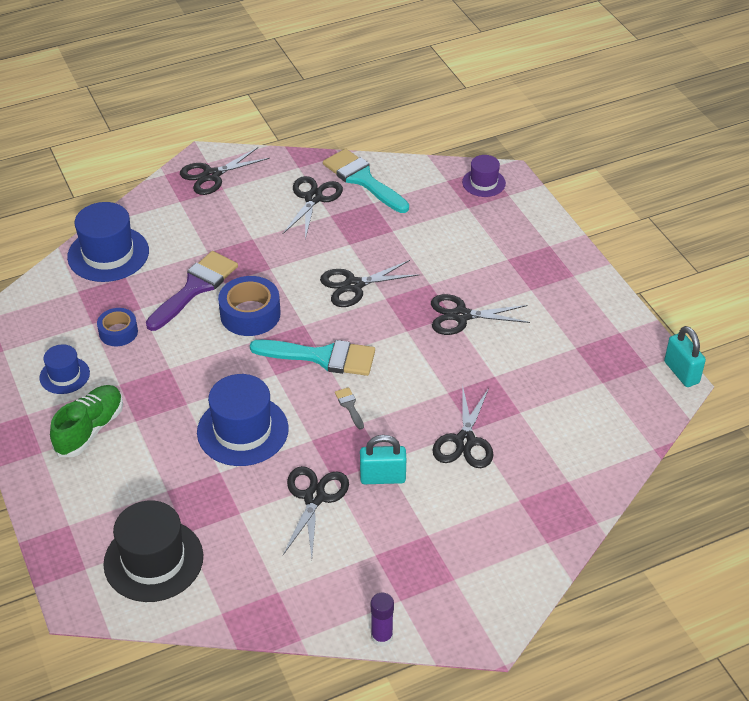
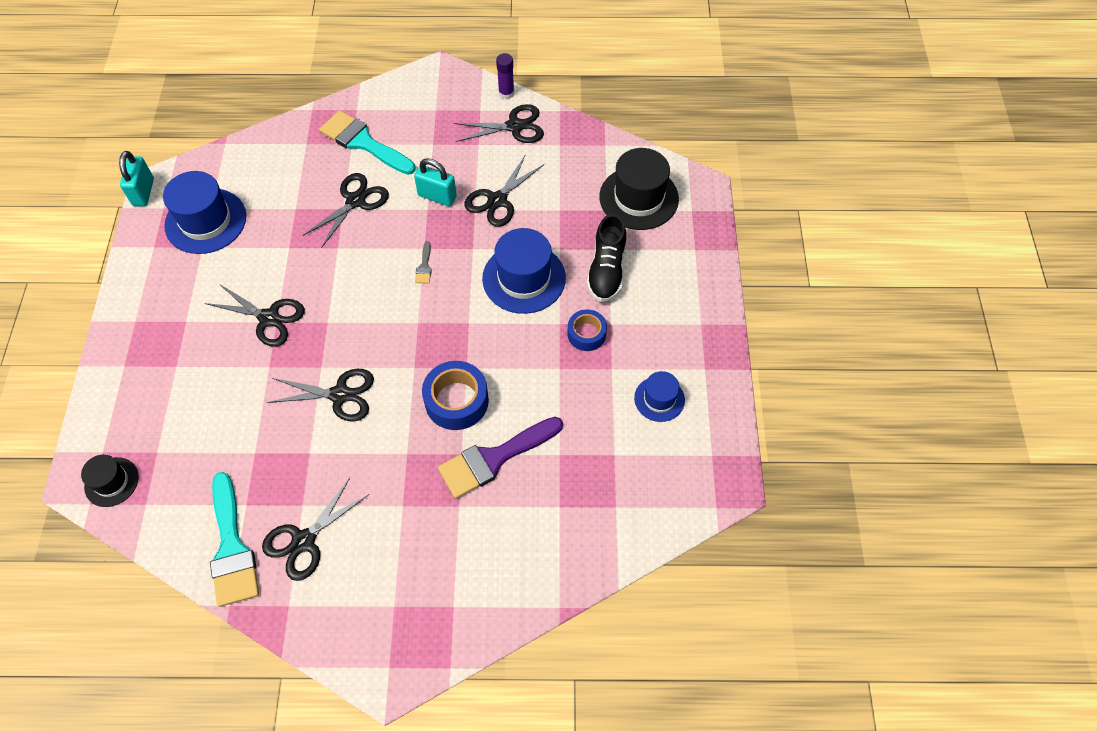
camera: 155 degrees left, 15 degrees up
(90, 429) = (653, 330): green shoe -> none
(108, 254) = (566, 550): blue hat -> blue hat (205, 221)
(118, 332) = (592, 431): blue tape -> blue tape (586, 334)
(159, 468) = (606, 270): none -> black shoe
(212, 175) = (395, 638): black scissors -> black scissors (514, 126)
(322, 357) = (418, 324): turquoise brush -> turquoise brush (363, 142)
(483, 183) = (111, 482): purple hat -> black hat

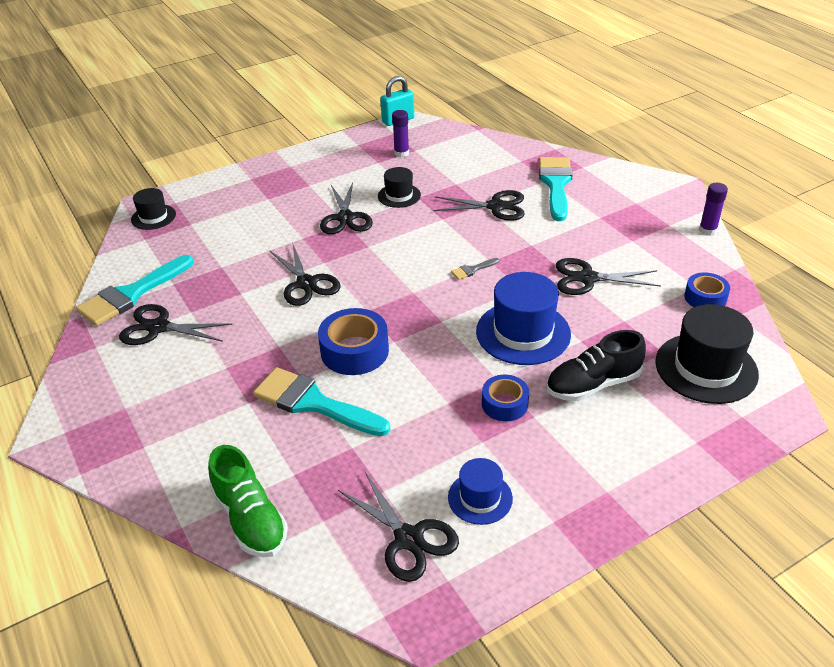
camera: 60 degrees right, 20 degrees down
(205, 221) = (401, 153): blue hat -> purple glue stick
(273, 260) = (399, 195): none -> black hat
(437, 196) = (550, 244): turquoise padlock -> none
(494, 458) = (313, 403): purple brush -> turquoise brush
(514, 126) = (679, 251): black scissors -> black scissors (408, 538)
(574, 148) = (705, 298): none -> blue tape
(583, 555) = (250, 519): none -> green shoe

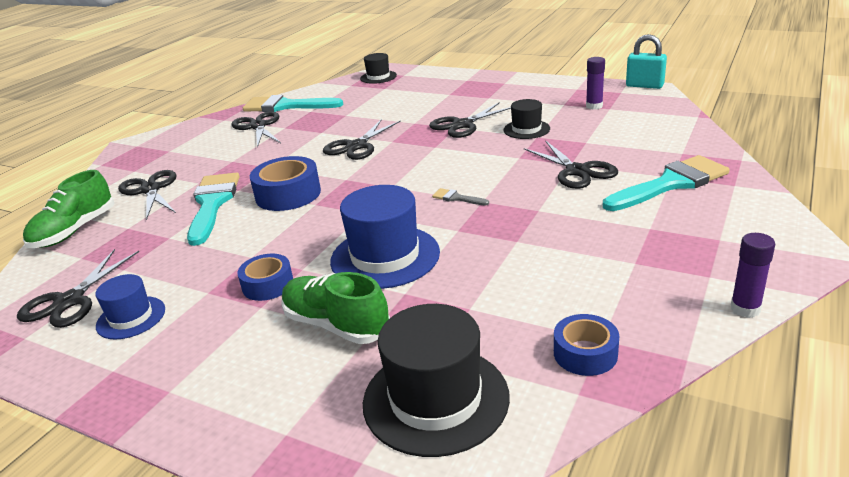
camera: 60 degrees right, 10 degrees down
(587, 278) = (520, 260): black scissors -> black scissors (150, 190)
(593, 384) = (336, 325): black shoe -> green shoe

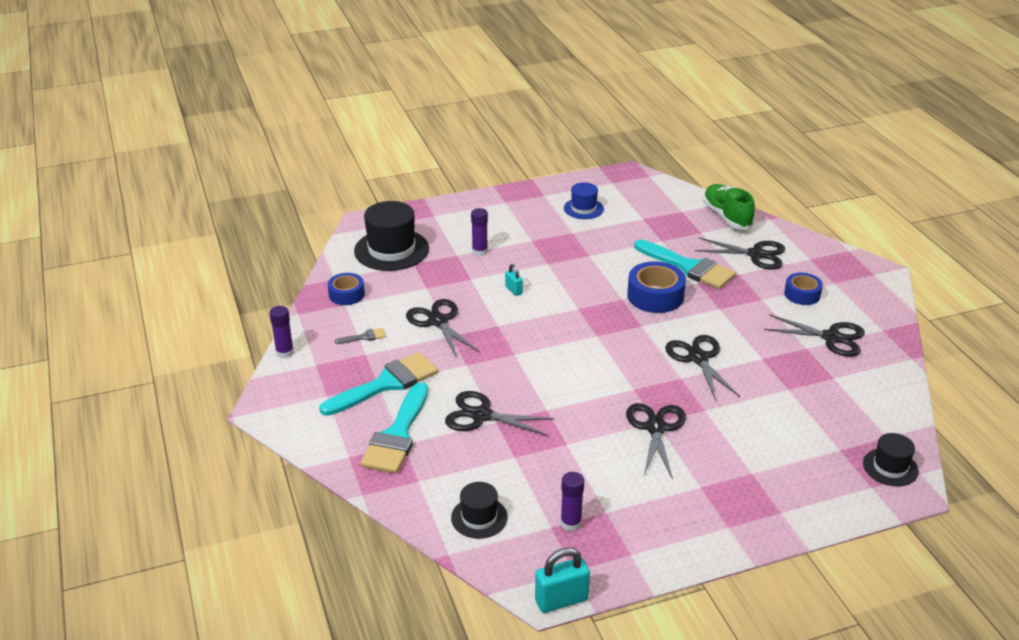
camera: 130 degrees right, 5 degrees up
(70, 301) = (631, 198): black scissors -> black scissors (438, 321)
(268, 285) = (549, 249): blue tape -> blue tape (802, 294)
(286, 106) = (872, 372): turquoise brush -> turquoise brush (386, 384)
(336, 325) = (480, 251): green shoe -> purple glue stick
(385, 256) = (513, 290): blue hat -> turquoise padlock
(457, 198) = (535, 348): grey brush -> grey brush (364, 337)
(526, 129) = (588, 450): black hat -> black hat (479, 517)

